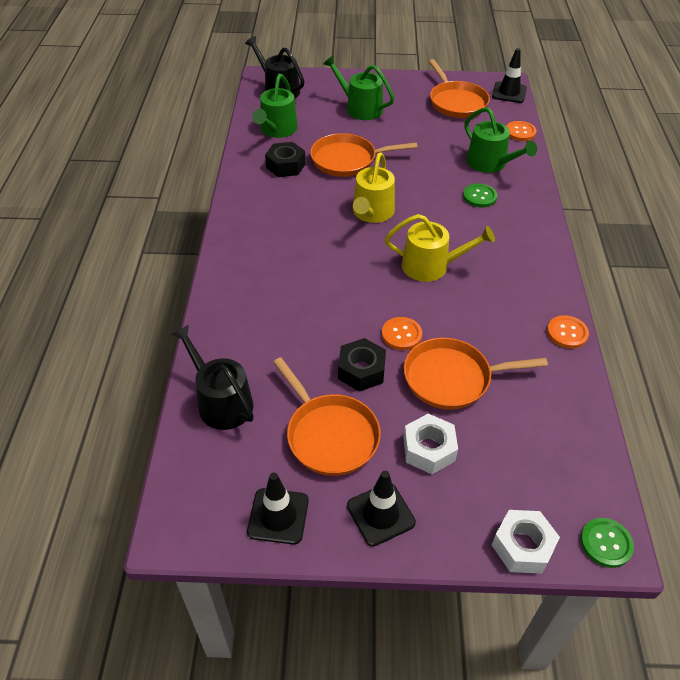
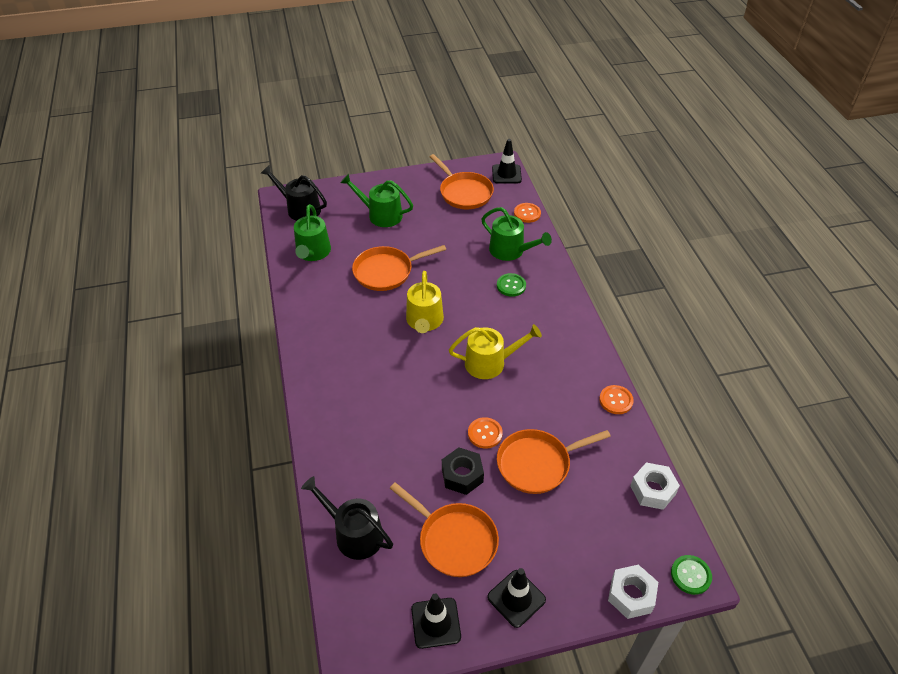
camera: 15 degrees left, 0 degrees up
(285, 166) = (333, 289): black nut -> none
(428, 449) = (537, 532): white nut -> white nut (652, 490)

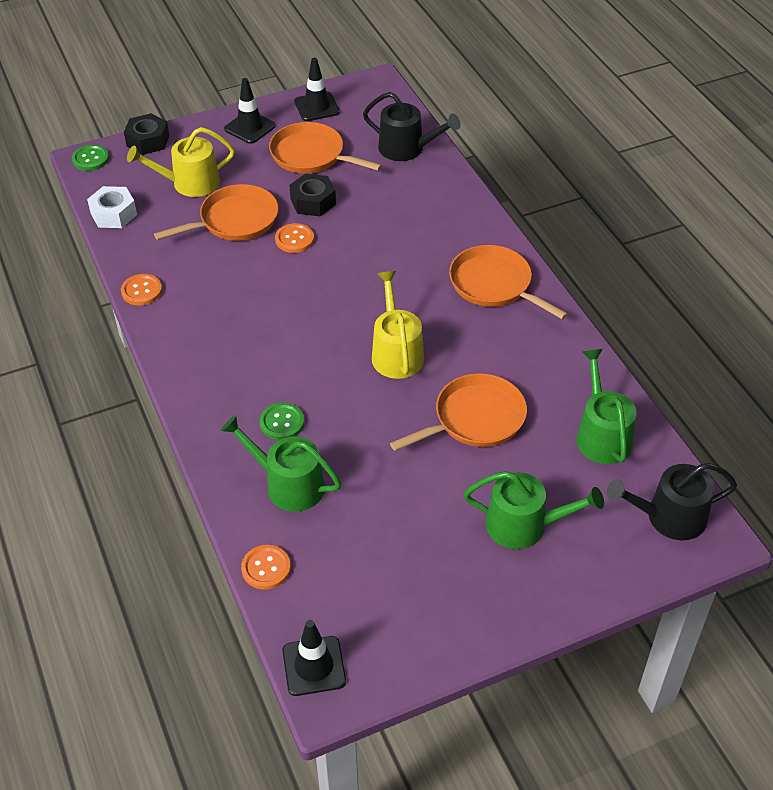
camera: 170 degrees right, 0 degrees up
(300, 209) = (669, 517): black watering can -> black watering can turned 150 degrees clockwise
(464, 192) = (389, 602): orange pan -> orange pan (494, 285)
(490, 363) = (298, 312): yellow watering can -> yellow watering can (190, 183)
(631, 595) = (148, 141): white nut -> black nut

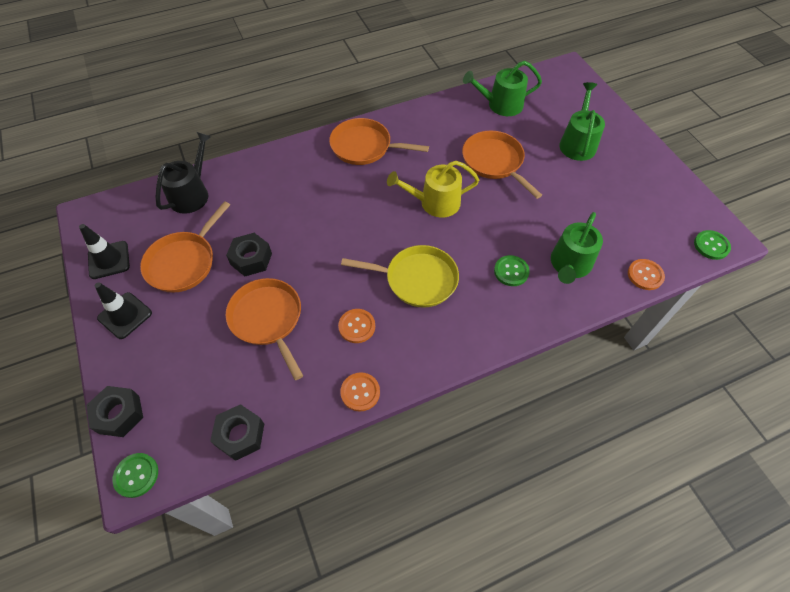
camera: 90 degrees left, 10 degrees up
(114, 214) = (240, 435): white nut -> black nut
(190, 183) = (203, 364): yellow watering can -> none
(276, 334) = (417, 279): none -> yellow pan
(294, 239) = (300, 271): orange button -> orange button (357, 326)
(314, 666) = (711, 245): black traffic cone -> green button
(494, 285) = (364, 147): orange pan -> orange pan turned 60 degrees clockwise
(669, 517) = (558, 83): black watering can -> none

